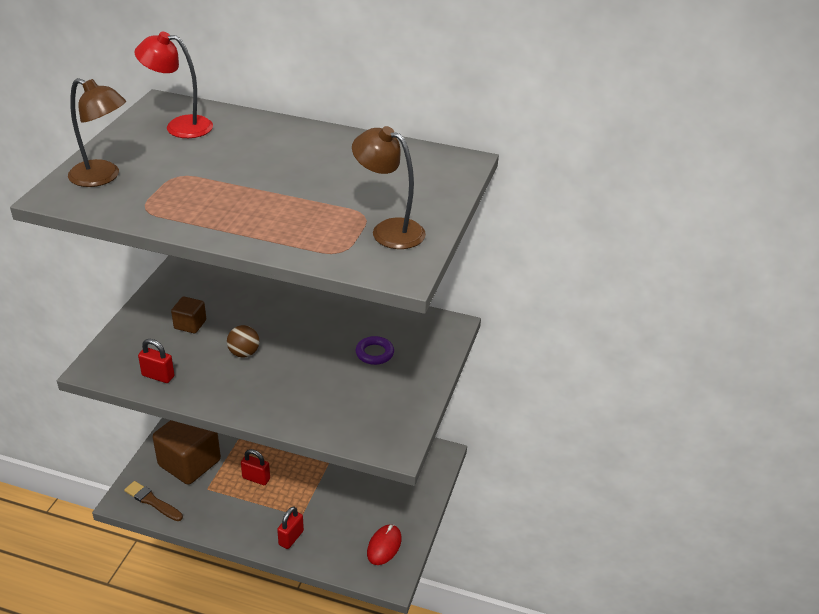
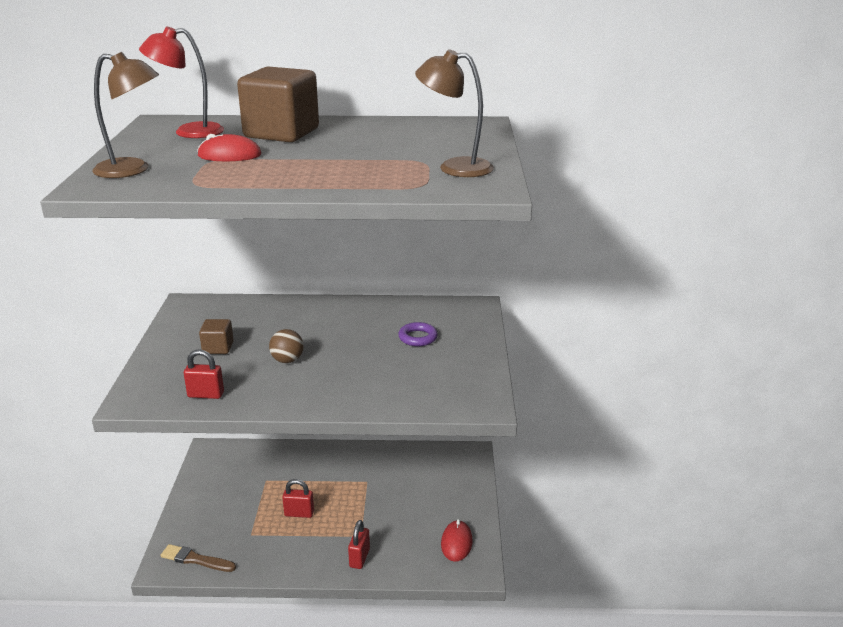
camera: 15 degrees left, 10 degrees down
(189, 463) = (222, 515): brown cube -> brown cube (281, 133)
(196, 171) = (229, 155): none -> red mouse

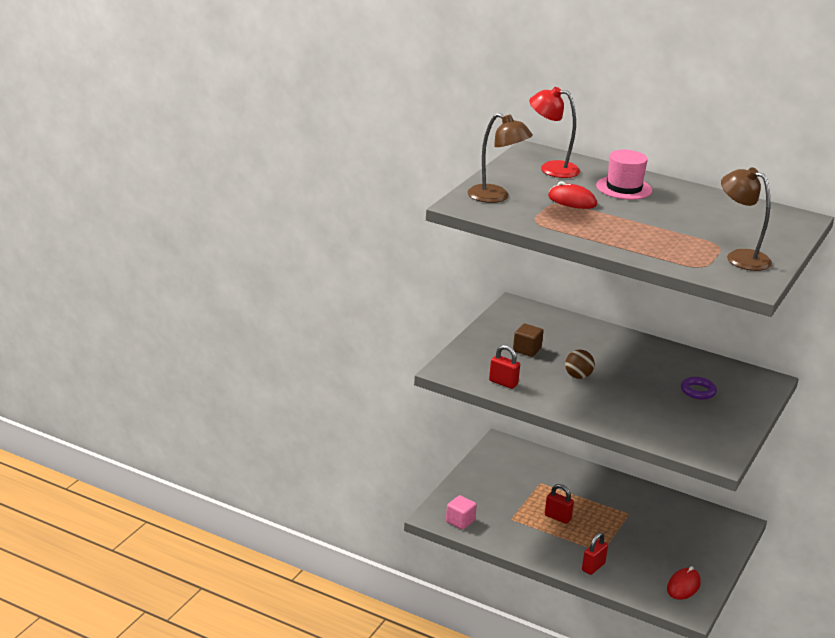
camera: 25 degrees right, 0 degrees up
(196, 559) = (460, 521): brown brush -> pink cube
(281, 133) = (624, 188): brown cube -> pink hat

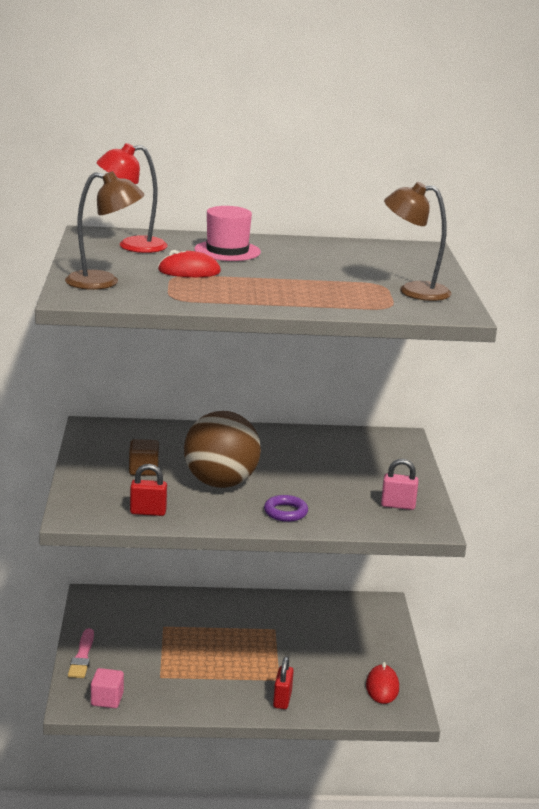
camera: 30 degrees left, 5 degrees down
(463, 485) = (82, 656): none -> pink brush
(557, 517) = (208, 658): red padlock -> none
(578, 376) = (220, 483): brown ball -> brown ball, size x2.17
(698, 391) = (349, 465): purple ring -> purple ring (285, 512)
(708, 434) = (398, 505): none -> pink padlock

